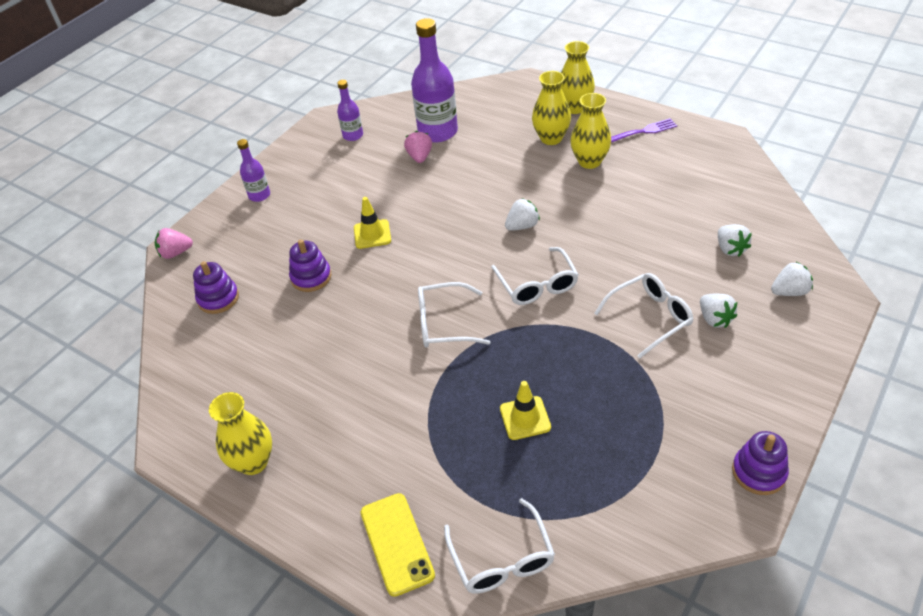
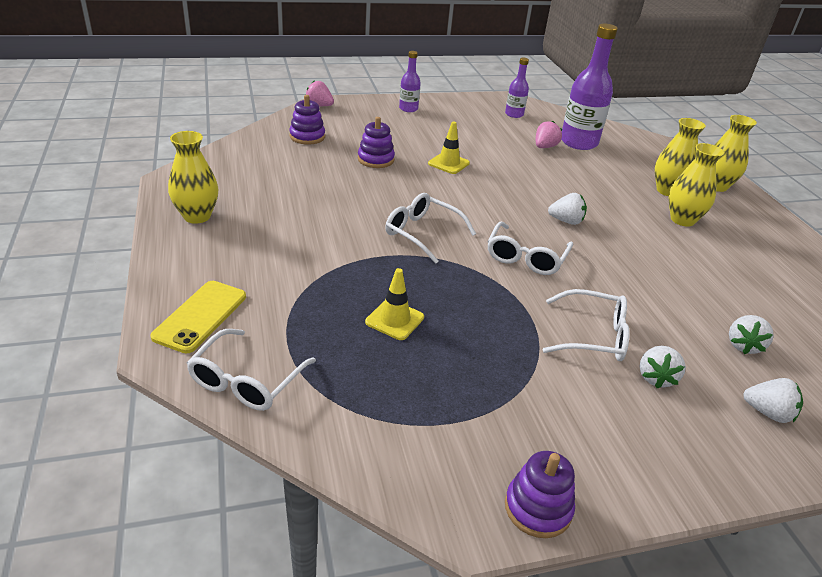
camera: 35 degrees right, 10 degrees down
(642, 132) = (761, 230): purple fork -> none

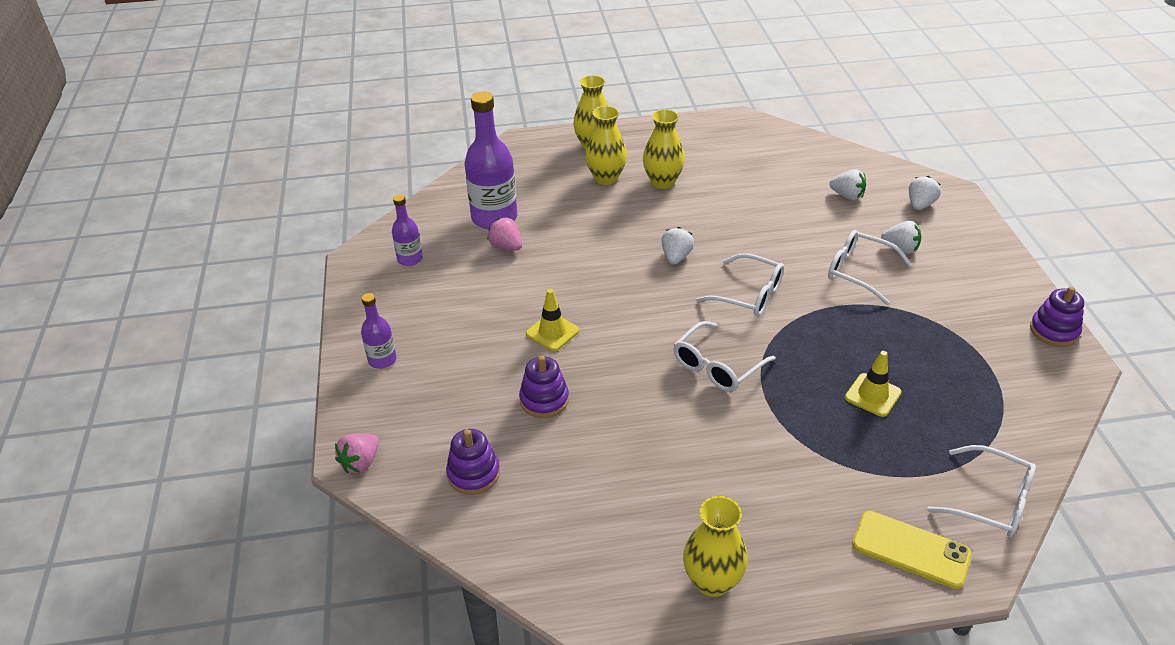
camera: 80 degrees left, 5 degrees up
(593, 336) = (859, 272): white glasses -> white glasses turned 75 degrees counterclockwise

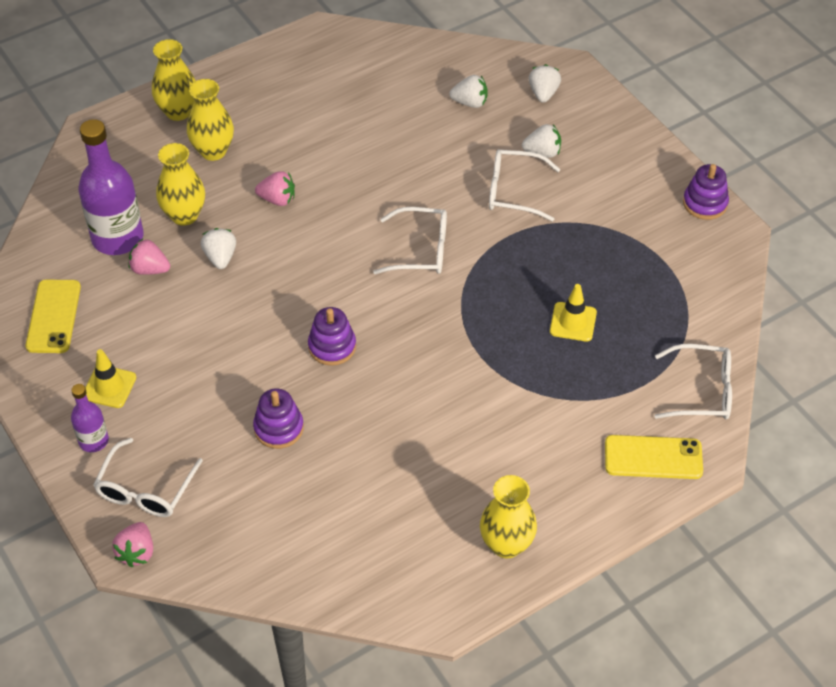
camera: 25 degrees left, 10 degrees up
(410, 259) = (53, 316): purple bottle -> yellow phone
(473, 474) = (251, 524): purple stacking toy -> purple stacking toy (332, 346)
(552, 332) = (249, 354): yellow traffic cone -> yellow traffic cone (109, 387)
(640, 224) = (277, 199): none -> pink strawberry
(662, 182) = (276, 139): yellow vase -> yellow vase (184, 215)
(676, 257) = (331, 228): white strawberry -> white strawberry (220, 257)
(717, 366) = (424, 338): white glasses -> white glasses (145, 489)

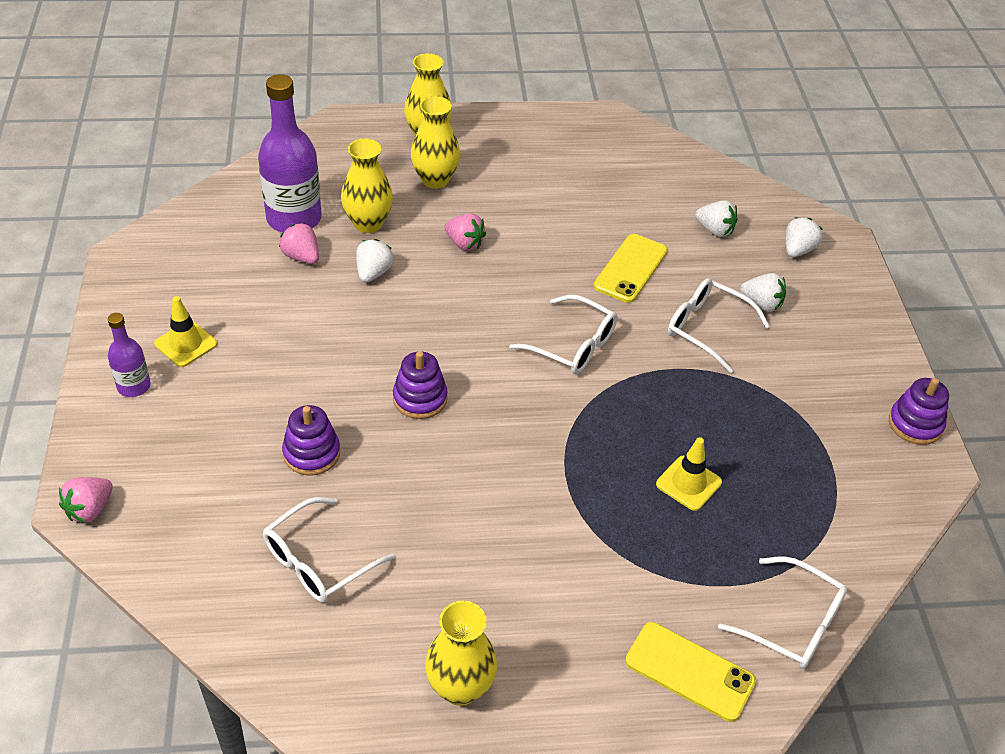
camera: 25 degrees right, 5 degrees down
(53, 316) = (186, 262): yellow phone -> yellow phone (630, 268)
(145, 489) = (144, 453): white glasses -> white glasses (318, 561)

